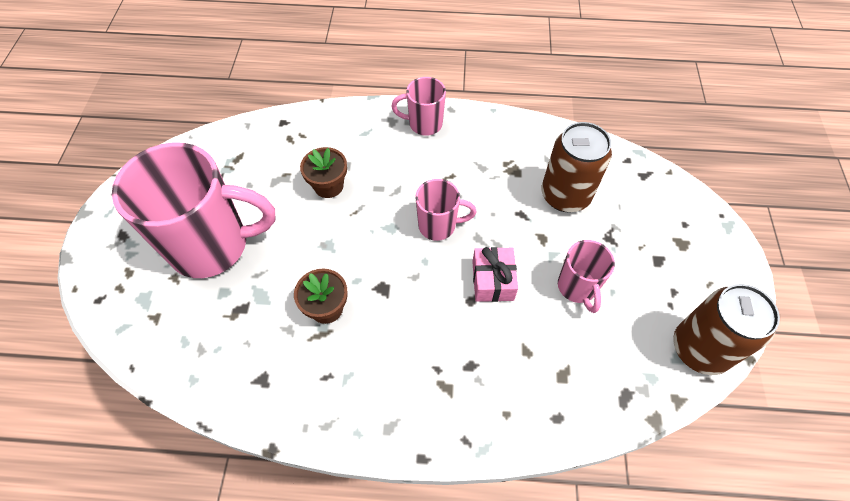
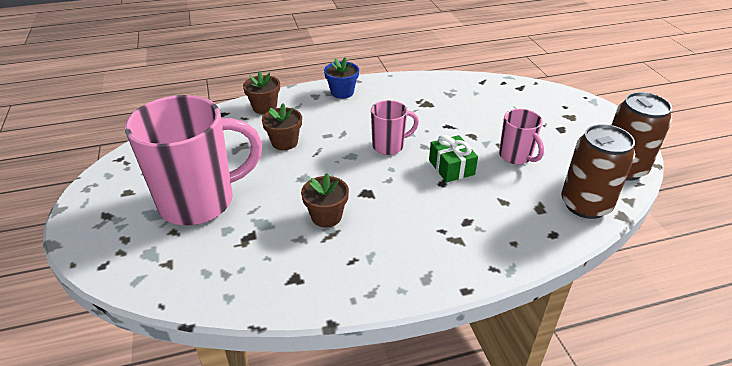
camera: 20 degrees left, 20 degrees down
(329, 125) = (264, 107): none -> brown flower pot
(424, 124) = (342, 92): pink mug -> blue flower pot
(492, 281) = (451, 167): pink gift -> green gift
(565, 195) = (473, 109): brown can -> brown can (585, 205)

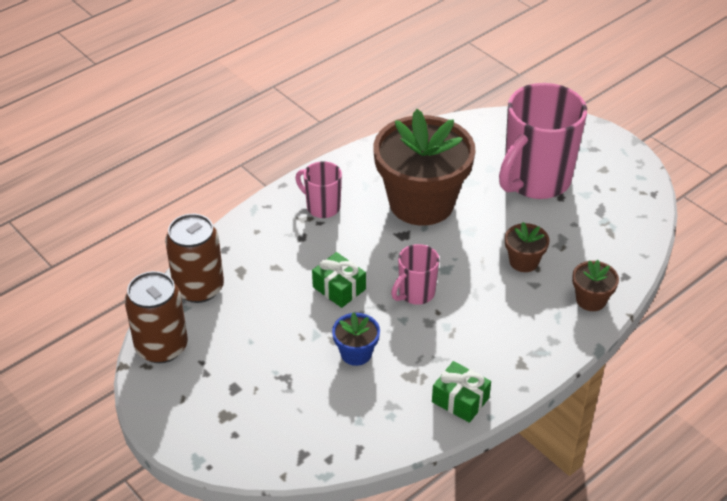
camera: 155 degrees right, 5 degrees up
(326, 216) = (421, 203): brown flower pot -> brown flower pot, size x2.35
(342, 92) = (525, 357): blue flower pot -> blue flower pot (356, 353)
(403, 85) = (460, 400): none -> green gift
(516, 156) = (277, 325): pink mug -> pink mug (322, 207)

